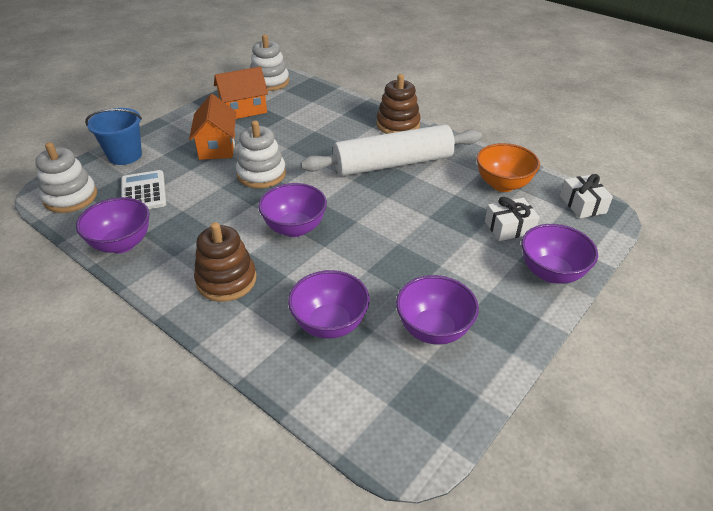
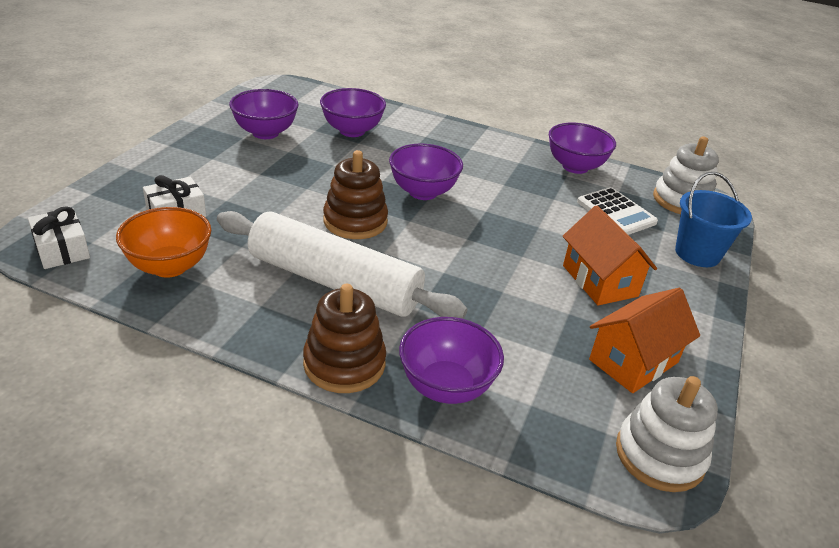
camera: 160 degrees right, 5 degrees down
(226, 280) = (456, 149): brown stacking toy -> brown stacking toy (355, 221)
(261, 174) = (505, 247): white stacking toy -> none
(393, 164) = (334, 282): white rolling pin -> white rolling pin turned 60 degrees clockwise
(551, 273) = (143, 175): purple bowl -> purple bowl (446, 386)

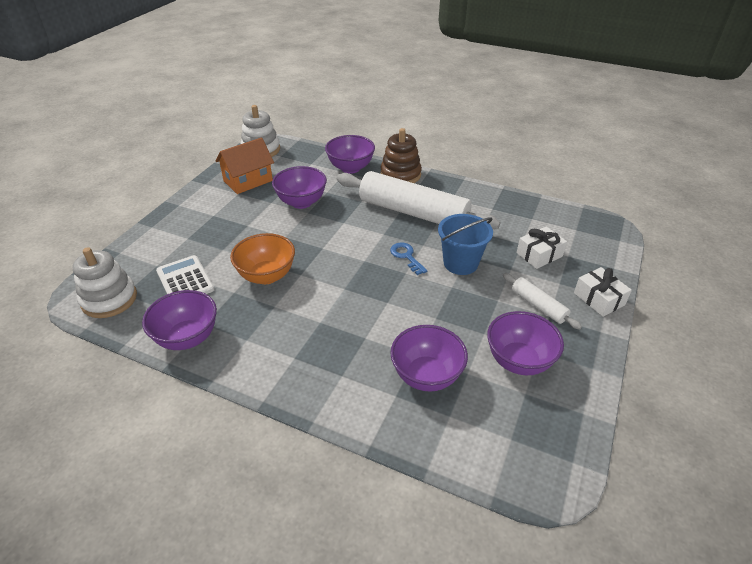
camera: 175 degrees left, 5 degrees up
(62, 249) = (588, 223): white gift -> white gift (599, 299)
(169, 266) = (516, 216): orange bowl -> orange bowl (267, 276)
(217, 166) = (538, 305): none -> white rolling pin
(355, 221) = (406, 256): brown stacking toy -> blue key
(423, 192) = (352, 290): purple bowl -> purple bowl (301, 202)
(599, 281) = (239, 222): orange house -> none
(697, 253) = (147, 246): blue bucket -> blue bucket (460, 263)

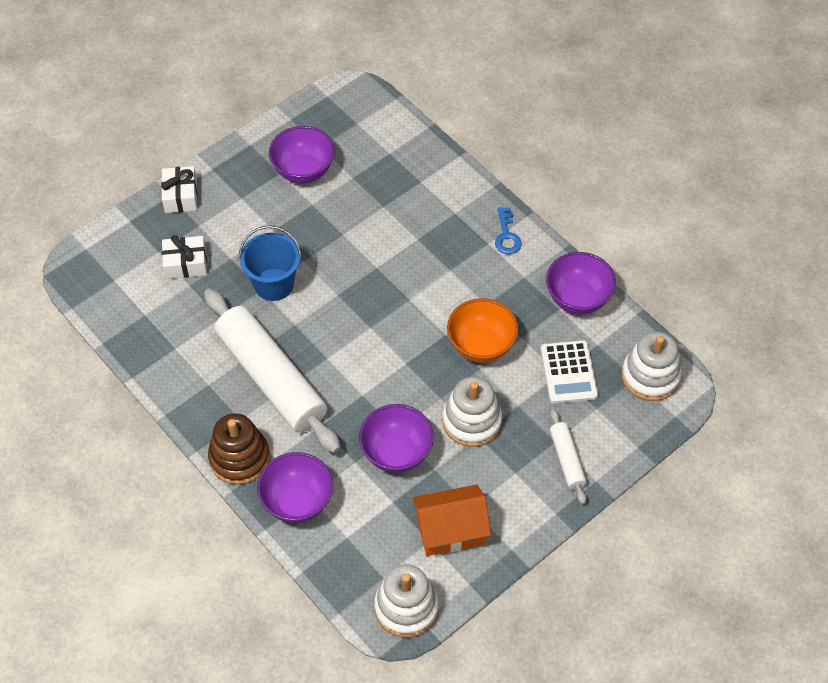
camera: 155 degrees left, 15 degrees up
(255, 231) = (471, 421): none -> white stacking toy
(406, 256) = (323, 315): blue key -> blue key (507, 235)
(426, 376) = (386, 187): purple bowl -> none
(538, 305) = (241, 211): white rolling pin -> white rolling pin (567, 460)

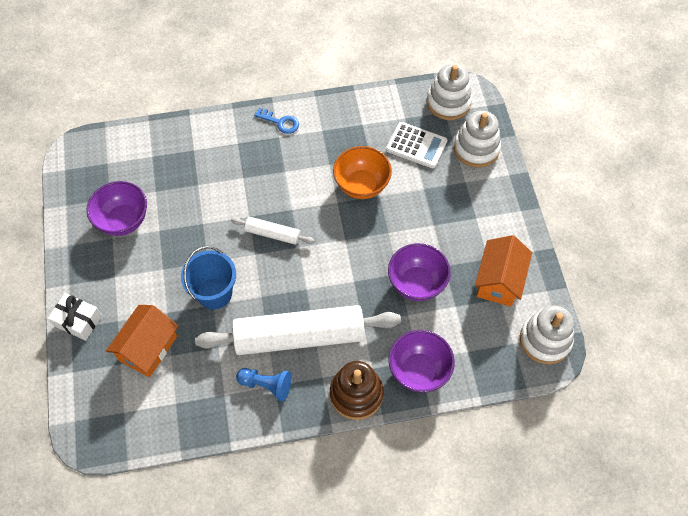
camera: 60 degrees left, 5 degrees up
(186, 264) = (148, 348): white gift -> orange house
(204, 377) = (266, 385): none -> blue pawn
(471, 421) = (419, 222): white stacking toy -> white stacking toy (476, 148)
(567, 460) = (483, 182): white rolling pin -> white rolling pin (273, 234)
(577, 299) = (361, 109): purple bowl -> none

